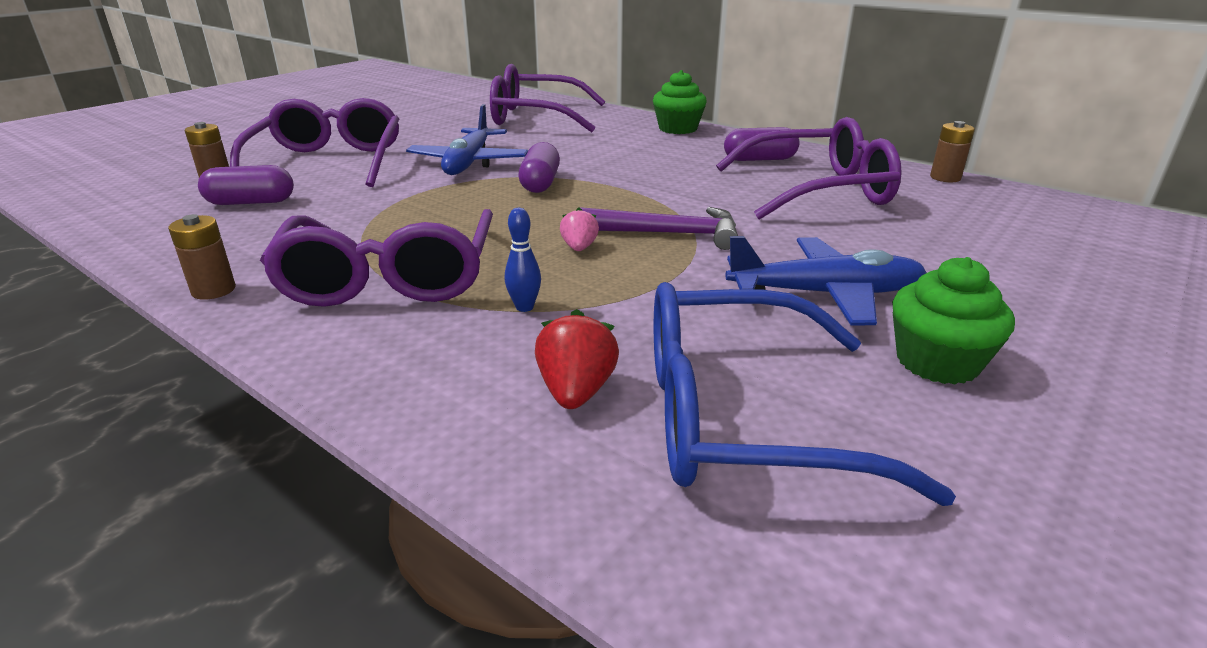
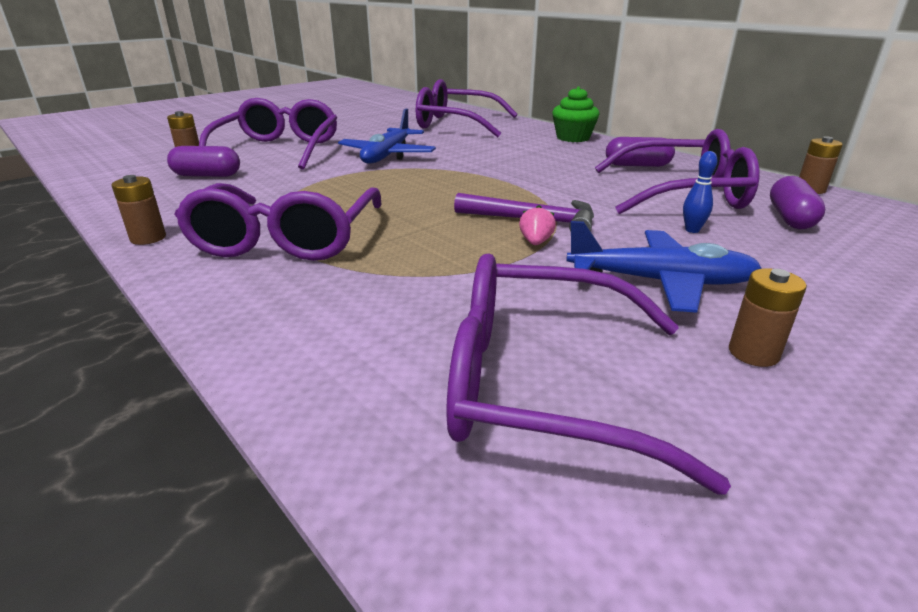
camera: 10 degrees right, 0 degrees up
(524, 307) = (385, 271): blue bowling pin -> blue bowling pin (692, 230)
(540, 183) = (439, 174): purple capsule -> purple capsule (790, 218)
(576, 391) = (400, 345): red strawberry -> none
(579, 248) = (451, 227): pink strawberry -> pink strawberry (535, 242)
(741, 417) = (541, 384): blue glasses -> purple glasses
(937, 362) = (753, 353): green cupcake -> brown battery

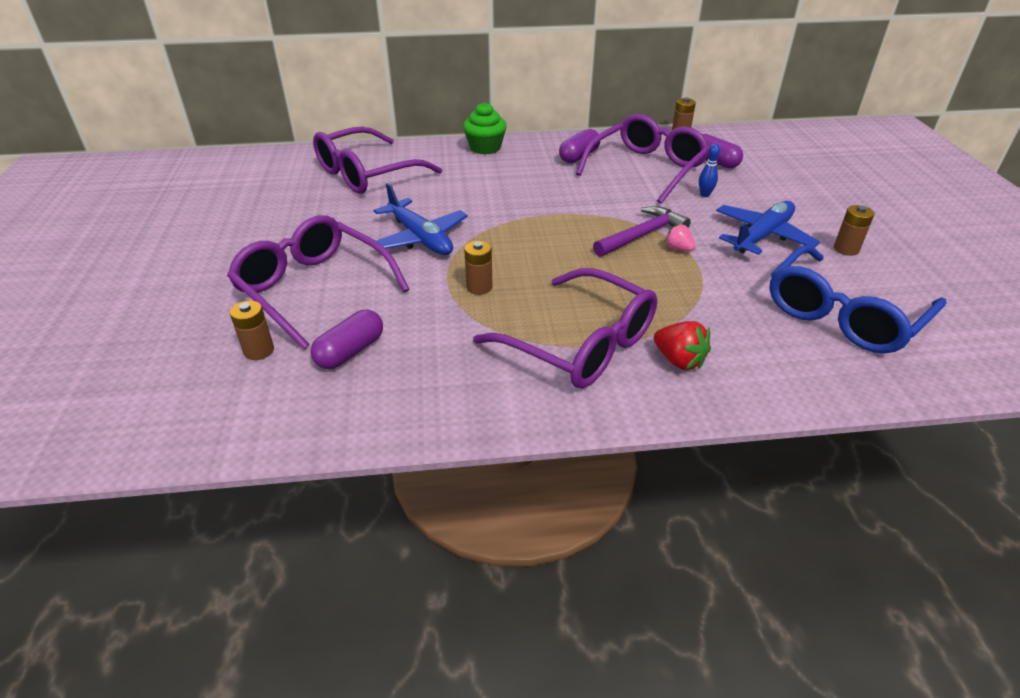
camera: 55 degrees left, 10 degrees up
(148, 238) = (508, 417): brown battery -> brown battery (479, 287)
(299, 289) = (679, 360): none -> red strawberry
(541, 384) = (843, 315): purple glasses -> blue glasses

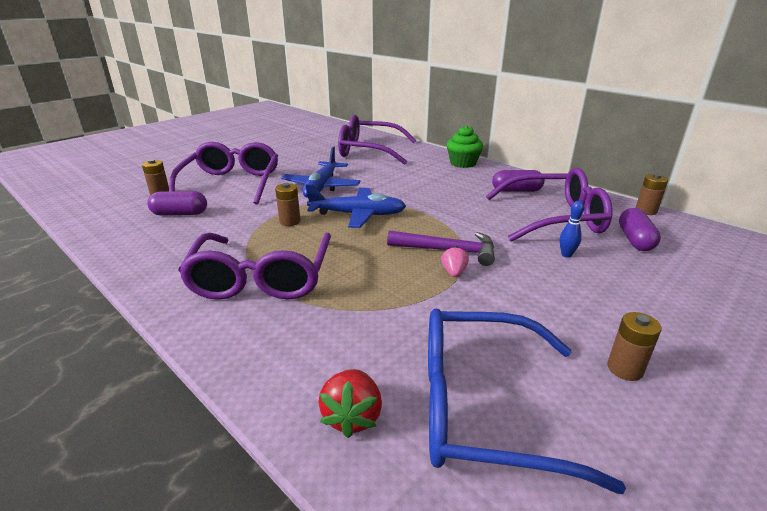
camera: 50 degrees right, 10 degrees down
(679, 360) = (284, 328): red strawberry -> red strawberry (352, 416)
(762, 236) = (551, 306): blue plane -> blue plane (358, 215)

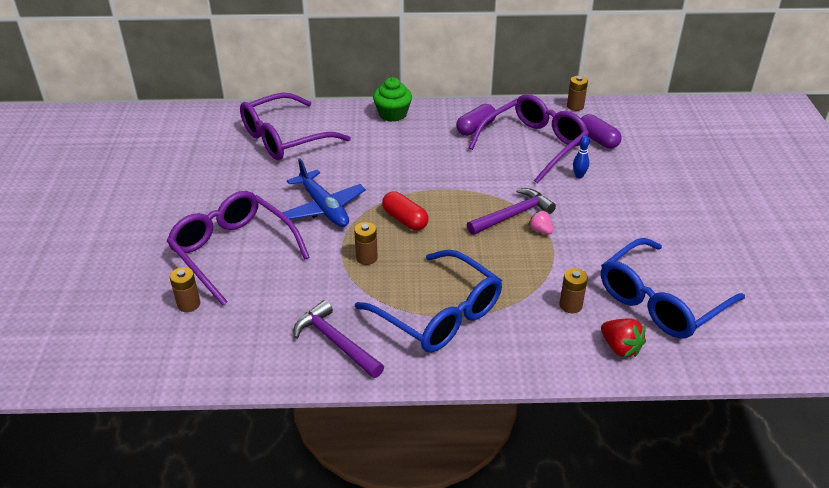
camera: 45 degrees left, 10 degrees up
(172, 253) = (335, 342): none -> purple hammer
(180, 214) = (258, 309): purple capsule -> none
(261, 278) = (439, 314): purple glasses -> blue glasses
(358, 215) = (405, 220): blue plane -> red capsule
(625, 369) = (686, 239): brown battery -> brown battery (570, 305)

